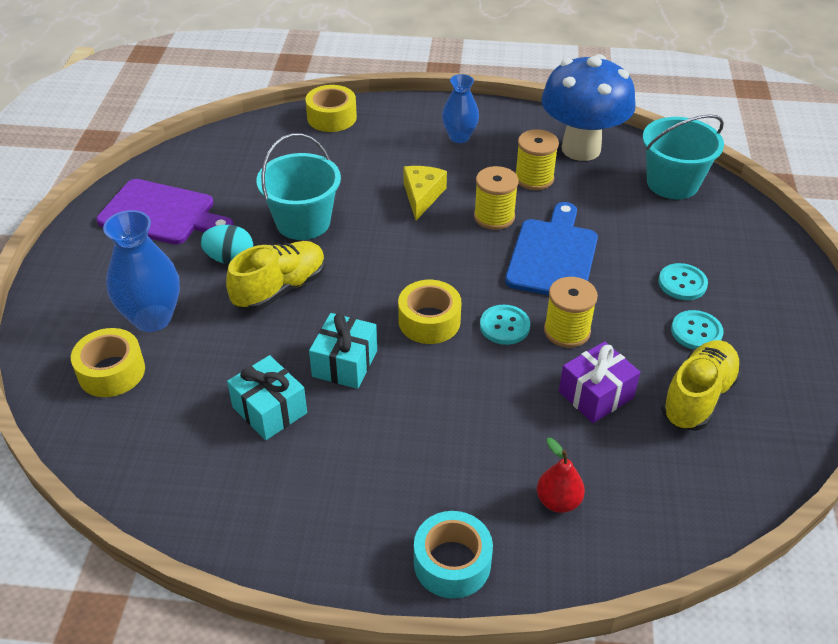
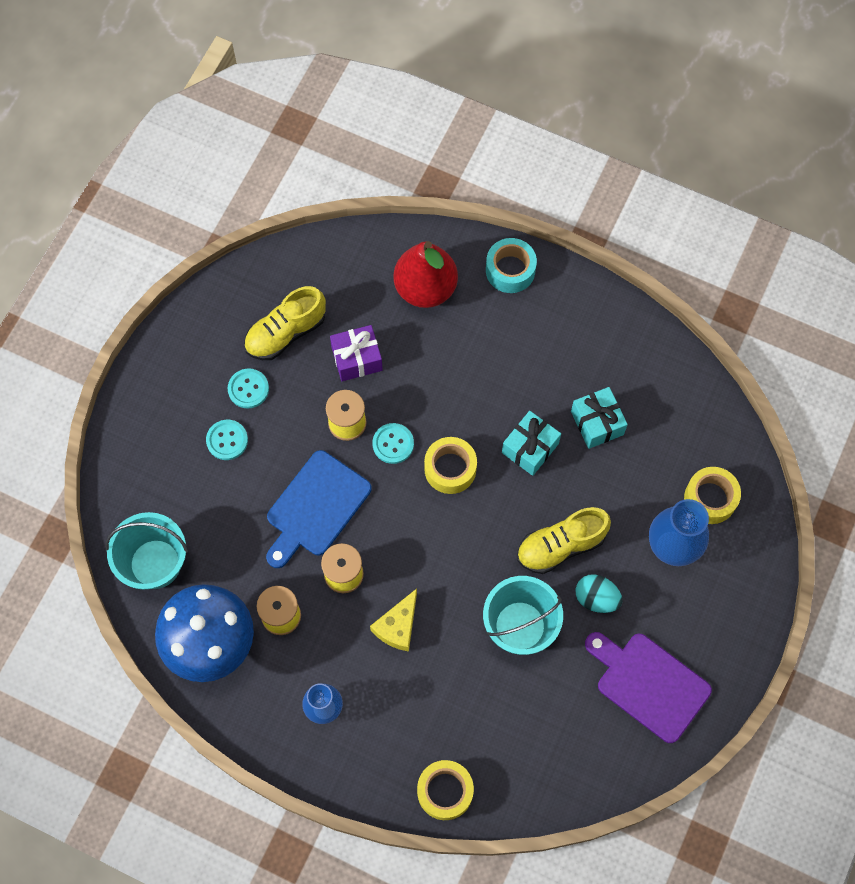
camera: 160 degrees left, 25 degrees up
(558, 501) = (425, 288): red pear -> red pear, size x1.99

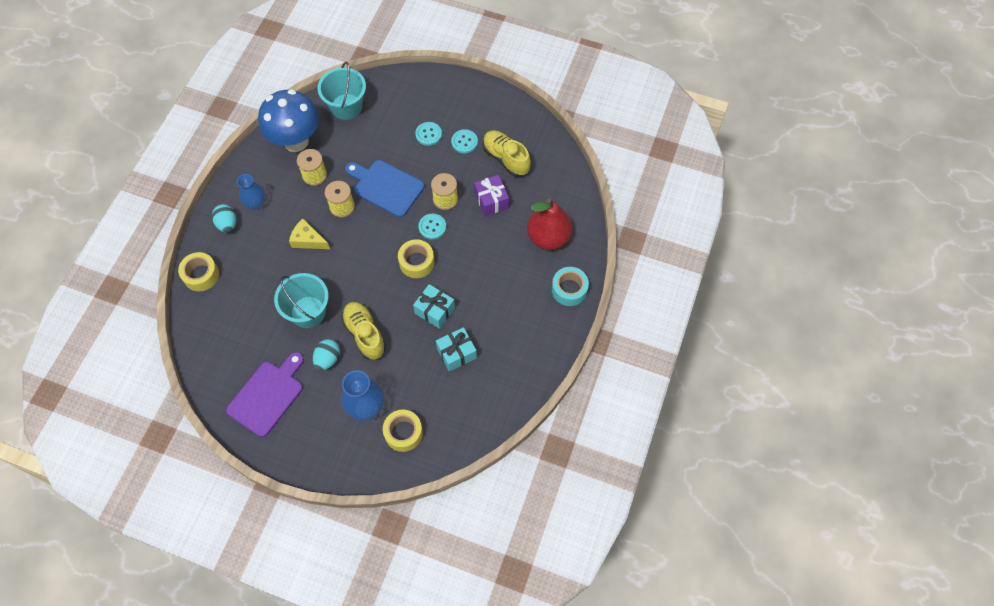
camera: 85 degrees right, 5 degrees down
(356, 753) = (227, 224): none -> turquoise egg

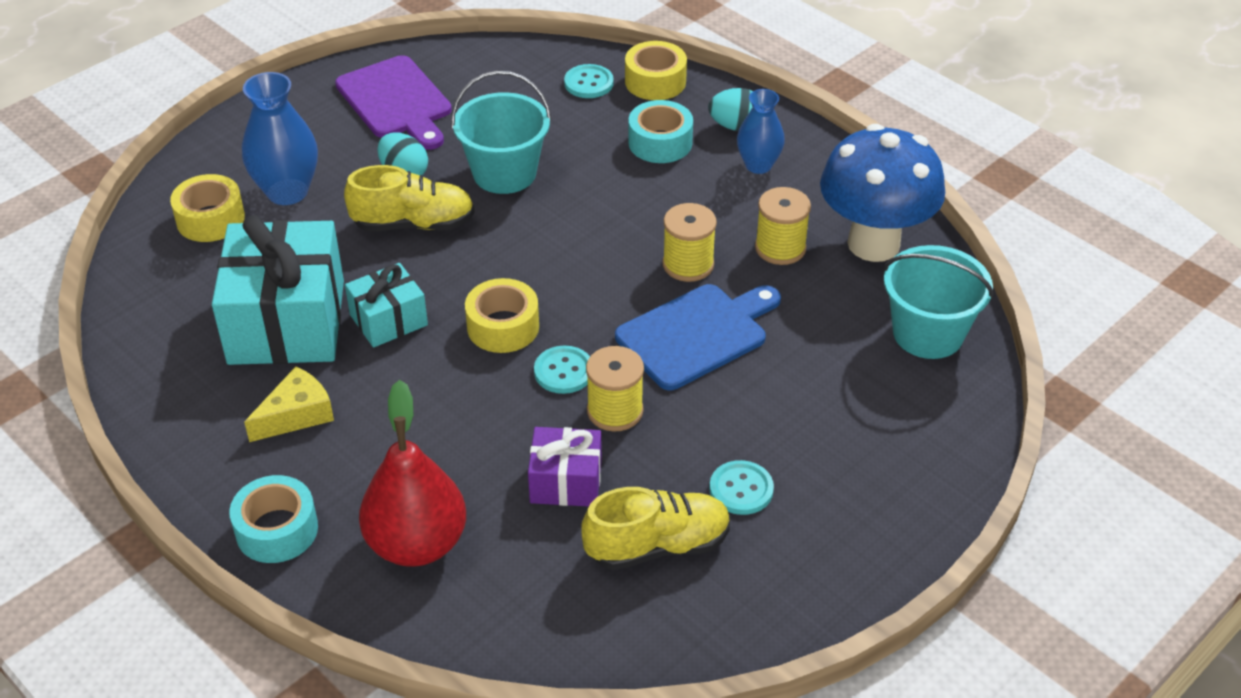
camera: 115 degrees right, 20 degrees down
(254, 252) = (660, 142): none -> turquoise tape
(308, 240) = (644, 206): yellow cheese -> yellow cheese (296, 415)
(428, 134) = (792, 437): turquoise button -> turquoise button (588, 83)
(456, 353) = (287, 322): turquoise gift -> turquoise gift, size x1.92

